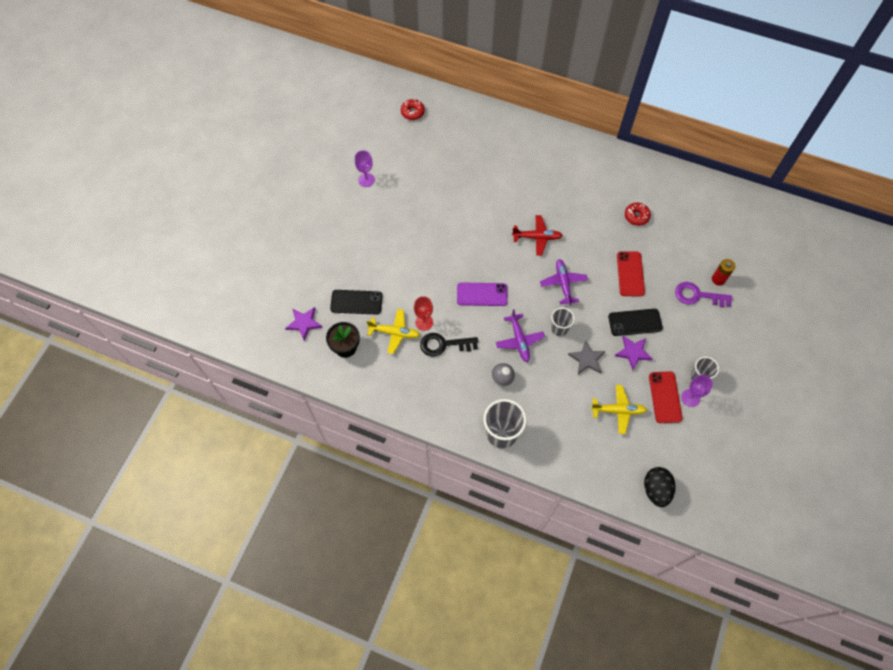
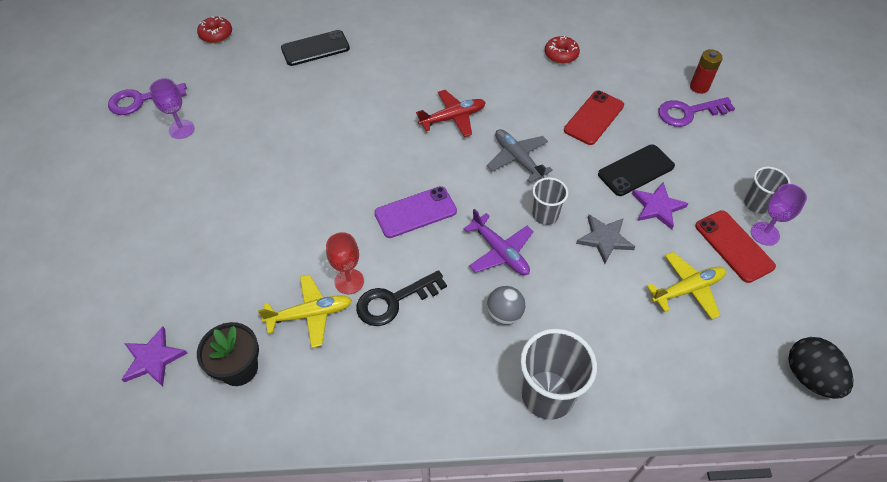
camera: 25 degrees left, 10 degrees down
(349, 148) = (141, 100): none -> purple key
(356, 302) = (230, 293): black phone -> black phone (315, 48)
(563, 283) = (517, 159): purple plane -> grey plane
(630, 274) = (594, 118): red phone -> red phone turned 60 degrees clockwise

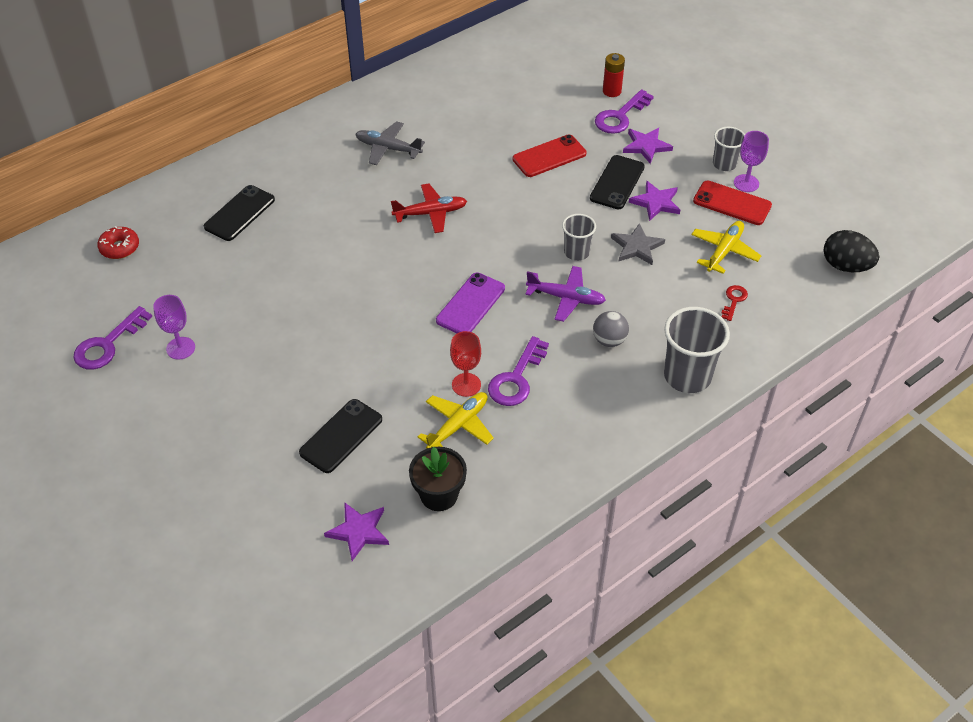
camera: 35 degrees left, 5 degrees down
(218, 266) = (341, 436): none -> black phone
(394, 301) = (516, 378): black key -> purple key
(453, 118) = (430, 213): red plane -> red plane turned 45 degrees clockwise
(517, 159) = (516, 220): grey plane -> grey plane (388, 148)
(561, 55) = (476, 115): red donut -> none
(594, 118) = (549, 156): red phone -> red phone turned 60 degrees clockwise
(657, 345) = (734, 300): none -> red key
(691, 150) = (646, 146): none -> purple star

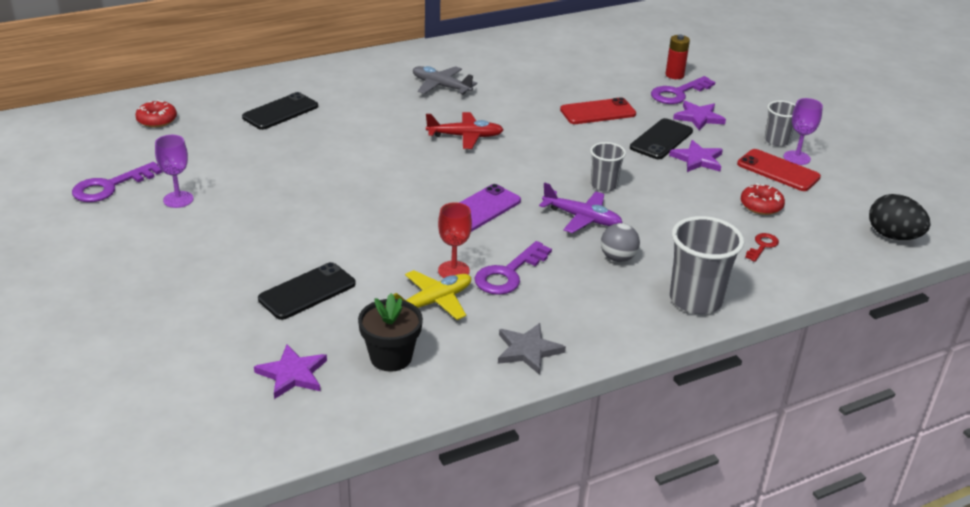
camera: 10 degrees right, 15 degrees down
(636, 247) = (668, 189): grey star -> grey star (528, 350)
(724, 251) = (761, 206): yellow plane -> red donut

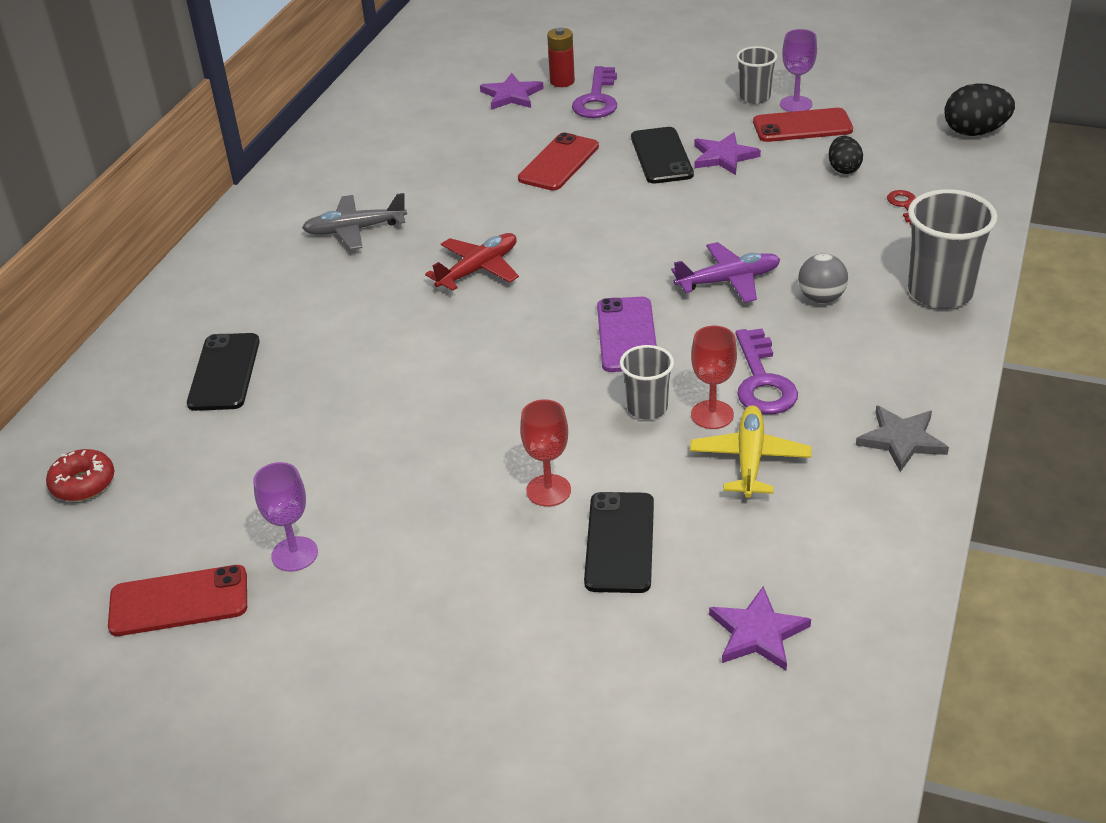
camera: 40 degrees left, 5 degrees up
(110, 186) = (179, 601): purple key -> red phone
(318, 248) = (548, 490): none -> red goblet
(391, 357) = (809, 541): black flower pot -> none
(604, 185) = (691, 235): grey cup -> grey cup (647, 408)
(698, 117) = (655, 113): purple star -> purple star (511, 95)
(761, 206) = (843, 169): red donut -> black egg

